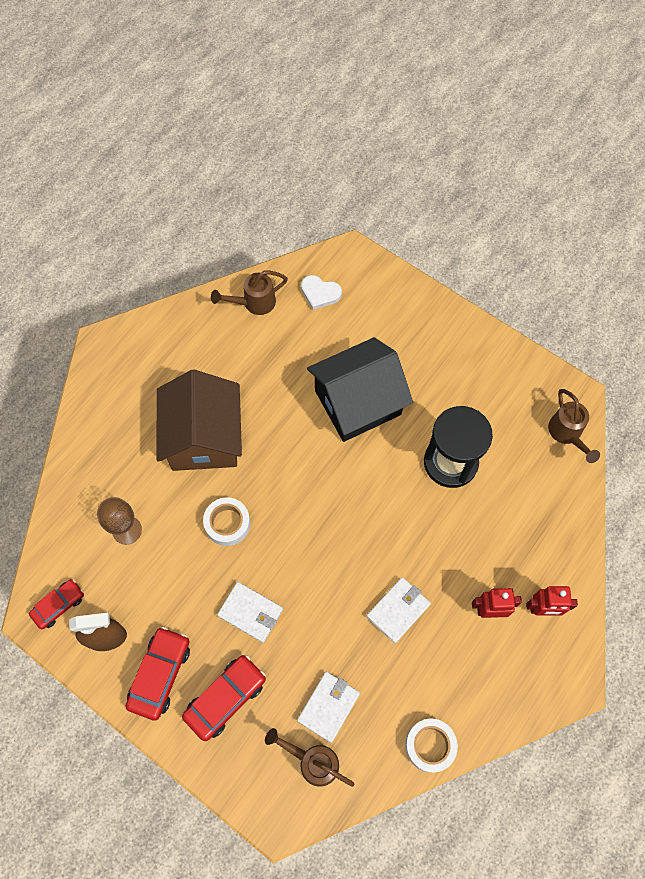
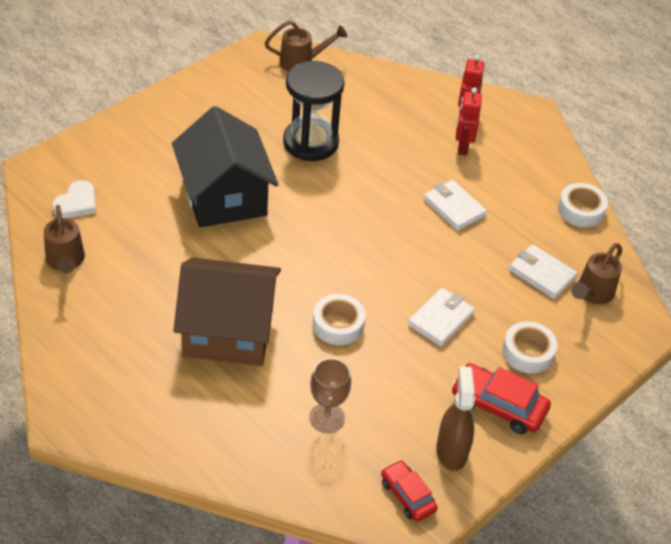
camera: 85 degrees left, 20 degrees down
(225, 698) = (528, 352): red car -> white tape

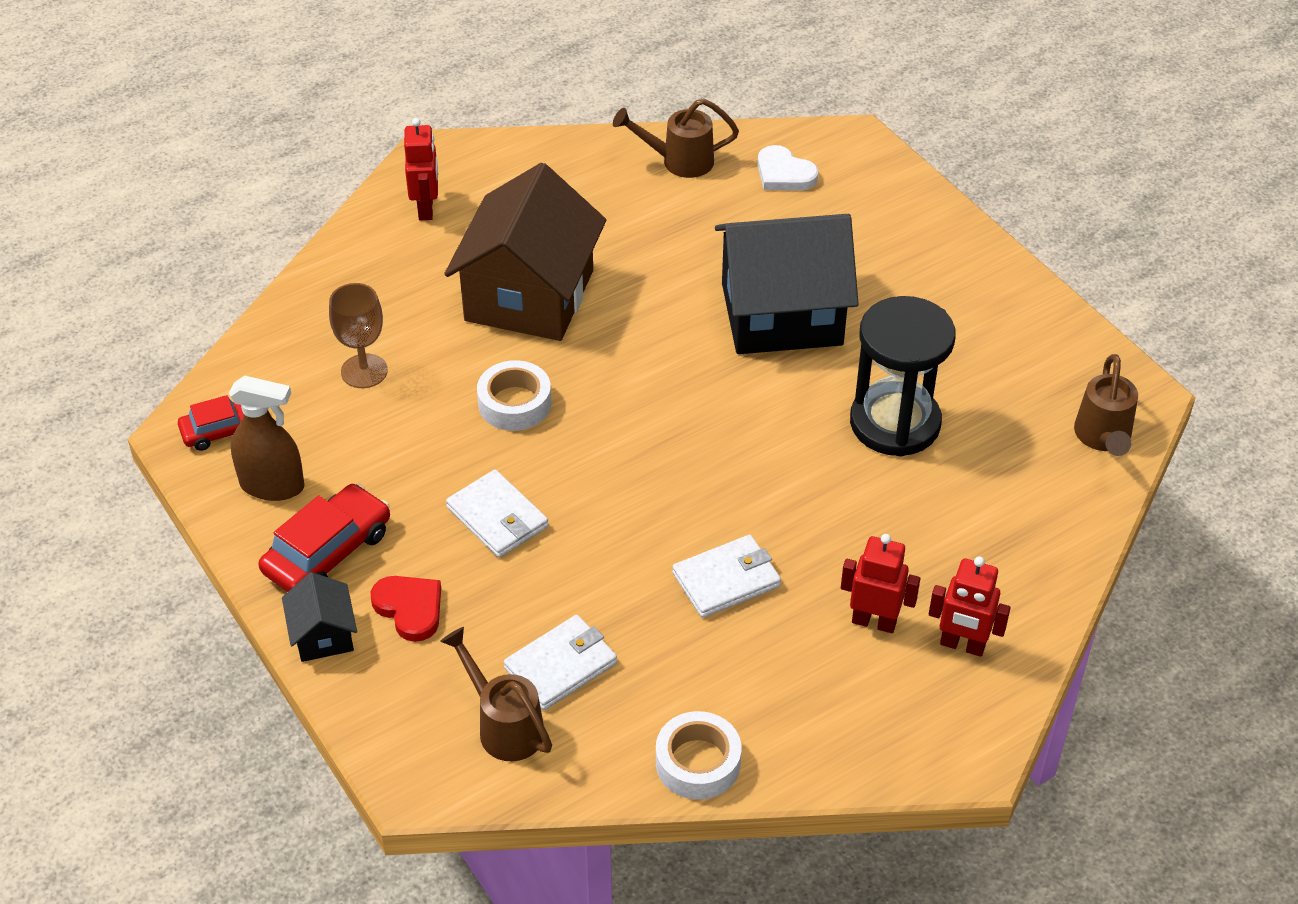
camera: 105 degrees right, 0 degrees up
(136, 412) = (426, 208): none -> red robot
(528, 352) = (410, 608): white tape -> red heart
(564, 393) = (323, 635): none -> black house

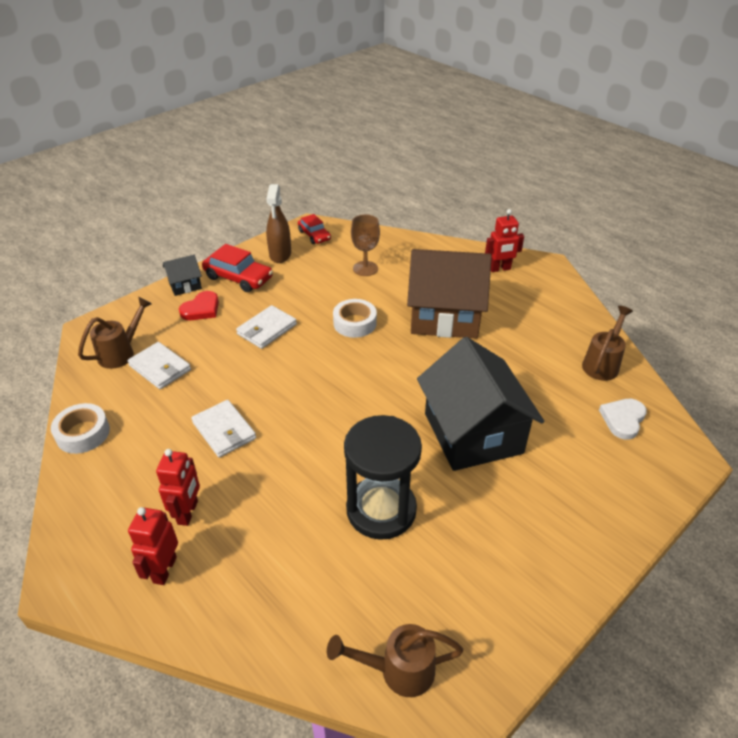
camera: 80 degrees right, 5 degrees down
(678, 161) = (602, 363): brown watering can -> brown watering can turned 45 degrees clockwise

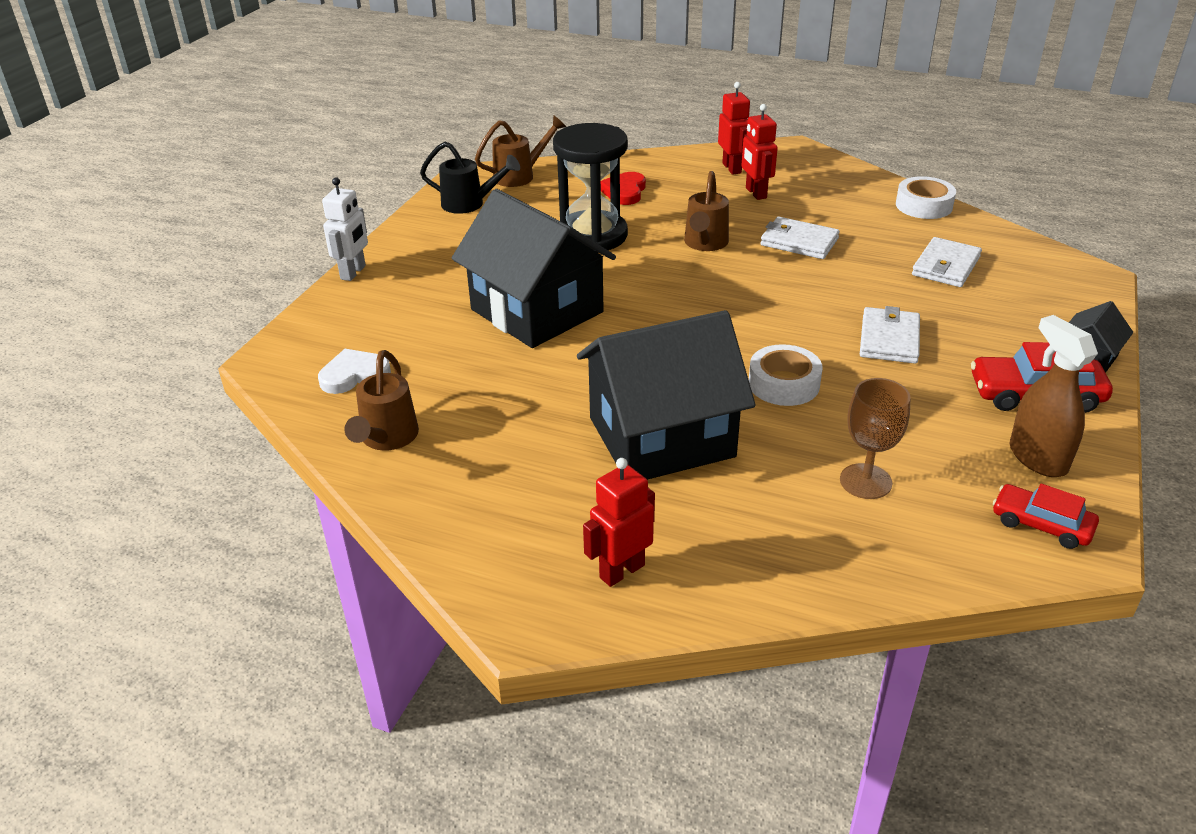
camera: 155 degrees right, 5 degrees down
(121, 352) = (1012, 266): brown watering can -> brown watering can (705, 244)
(160, 368) = (945, 266): white wallet -> white wallet turned 75 degrees counterclockwise
(201, 309) = (1009, 336): red heart -> red heart (624, 191)
(445, 316) = (661, 437): brown house -> black house
(480, 626) = (470, 204): none -> black watering can
(623, 419) = (354, 375): white heart -> white heart turned 120 degrees counterclockwise
(623, 545) = (353, 272): none -> white robot

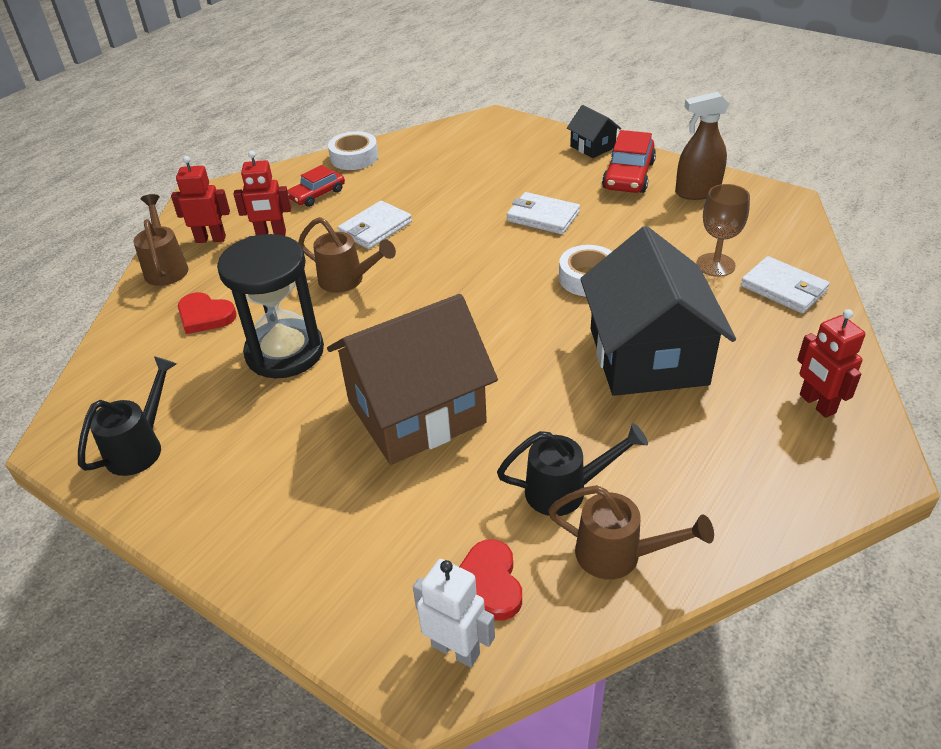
camera: 75 degrees left, 5 degrees up
(353, 272) = (246, 578): white robot -> white robot (456, 649)
(354, 375) = (488, 583): white heart -> red heart
(457, 402) = (566, 490): none -> black watering can
(520, 176) = (101, 393): brown watering can -> brown watering can (166, 267)
(537, 311) = (416, 412): black house -> brown house
(945, 266) = (452, 170): white wallet -> white wallet (783, 288)
(1041, 524) = (763, 208): red car -> red car (317, 194)

